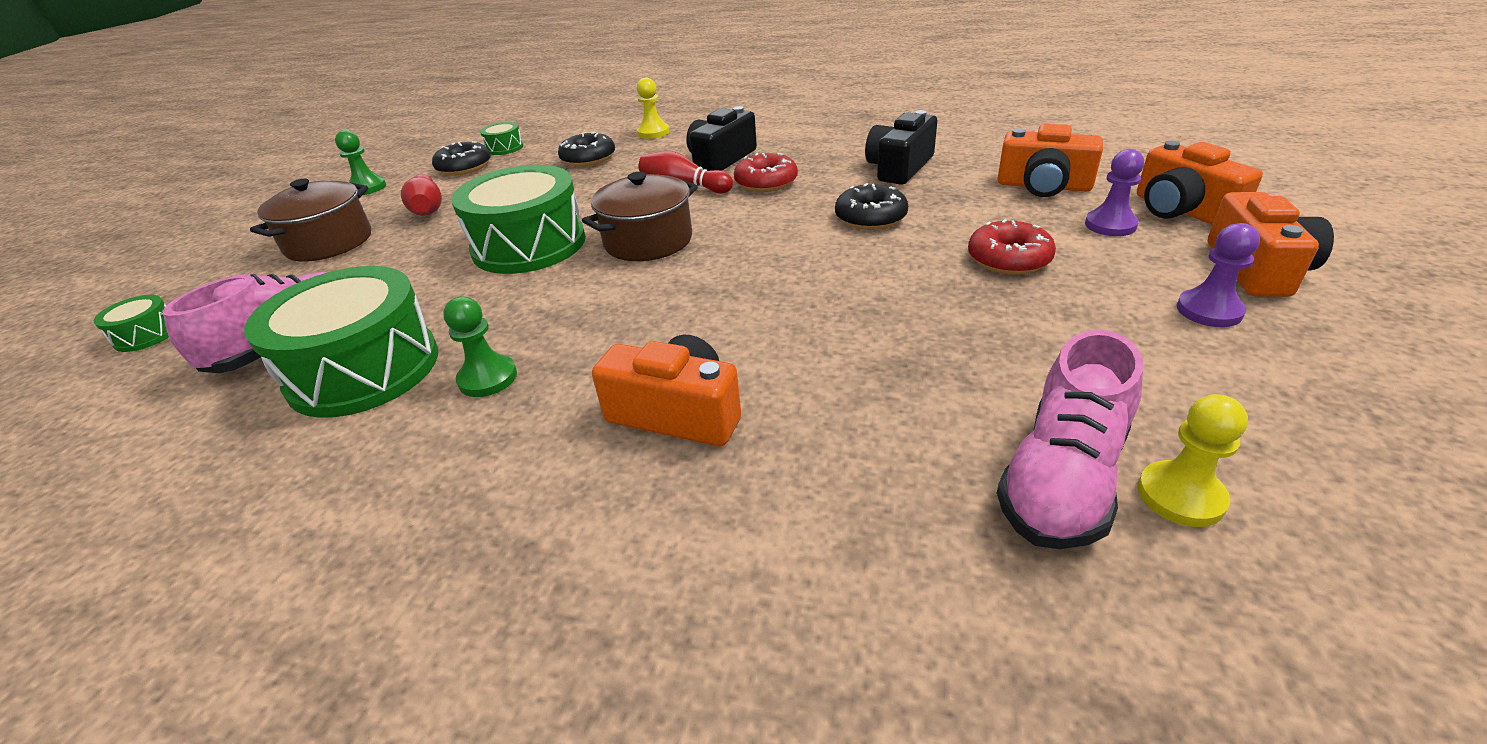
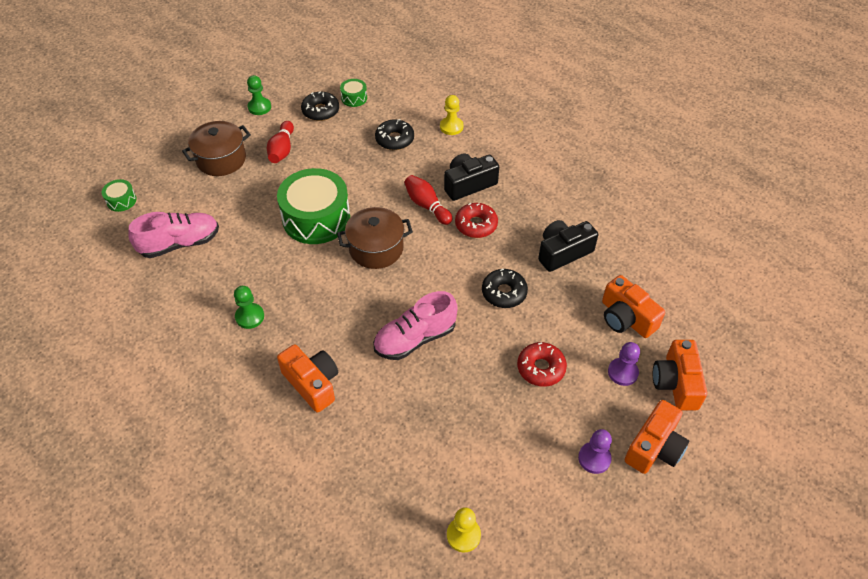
camera: 25 degrees right, 15 degrees up
(364, 369) = (203, 281): green drum -> none
(1062, 480) = (428, 503): pink shoe -> pink shoe (415, 338)

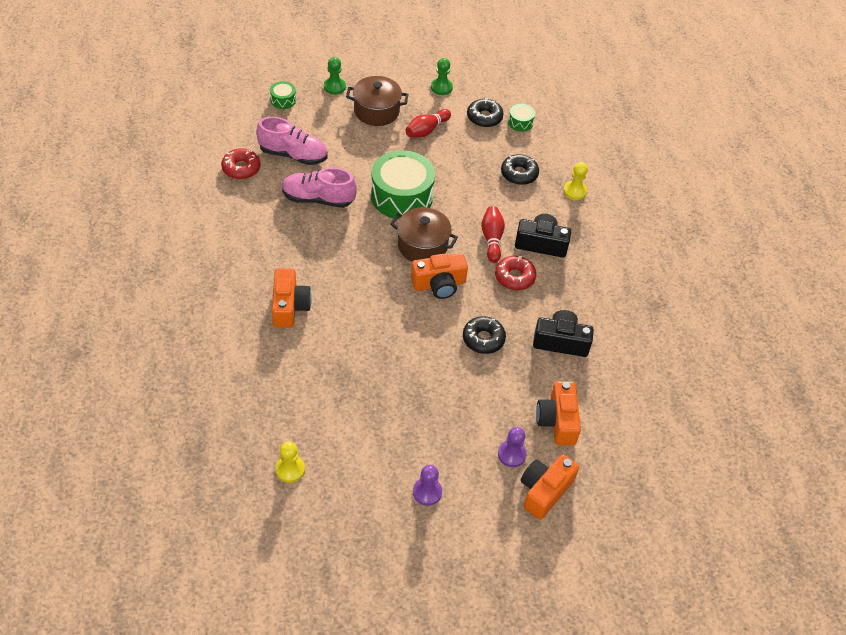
camera: 35 degrees right, 0 degrees up
(250, 317) = (292, 235): green pawn -> green pawn (334, 87)
(415, 338) = (386, 325): pink shoe -> pink shoe (318, 199)
(541, 368) = (454, 408): red donut -> red donut (241, 168)
(654, 447) = (478, 518): orange camera -> orange camera (439, 284)

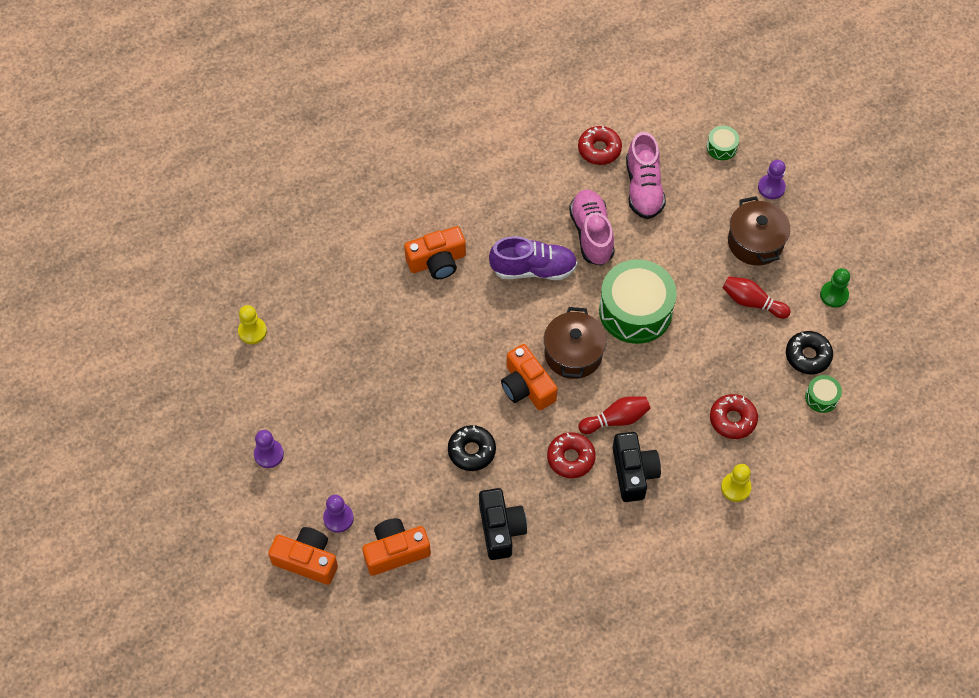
camera: 75 degrees right, 10 degrees up
(331, 245) = (533, 269): none -> purple shoe
(334, 87) = (771, 187): green pawn -> purple pawn
(519, 174) = (732, 419): black donut -> red donut

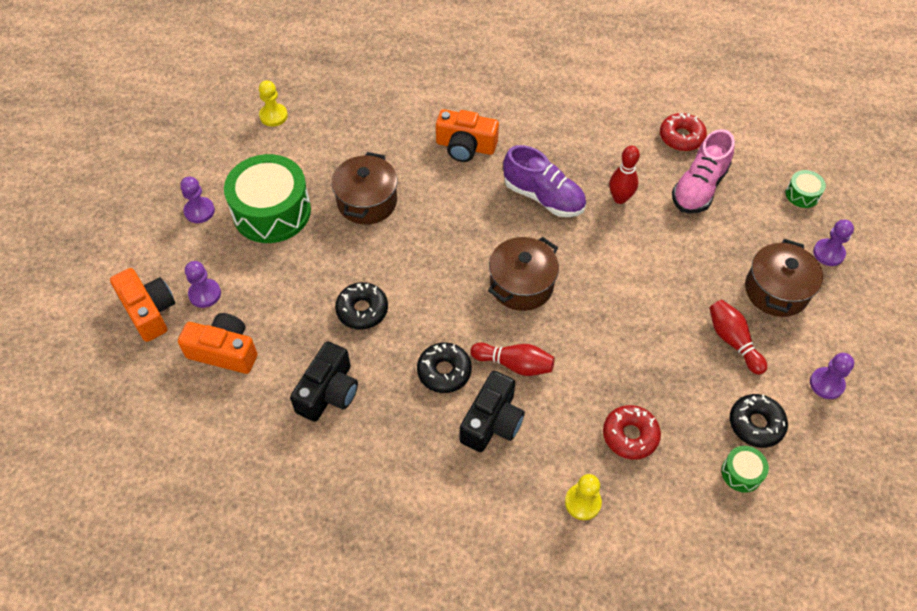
camera: 35 degrees right, 5 degrees down
(399, 359) = (367, 202): none -> brown pot
(526, 386) = (456, 287): orange camera -> none
(570, 458) = (444, 371): red donut -> black donut
(591, 234) = (620, 198): pink shoe -> red bowling pin
(635, 311) = (609, 283): green drum -> green drum (272, 211)
(834, 295) = (826, 384): green pawn -> purple pawn

